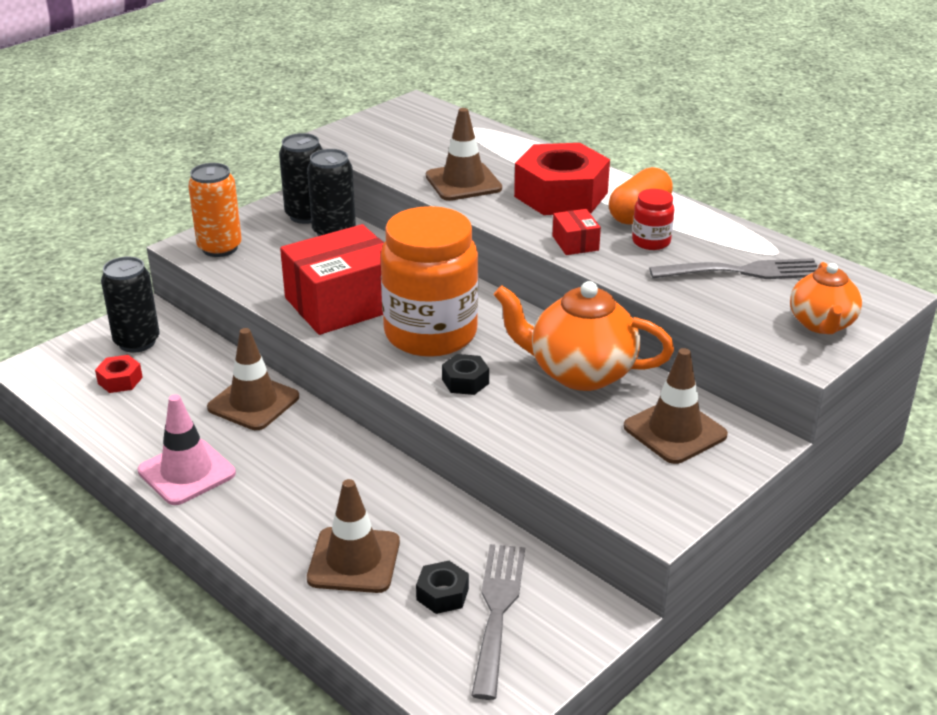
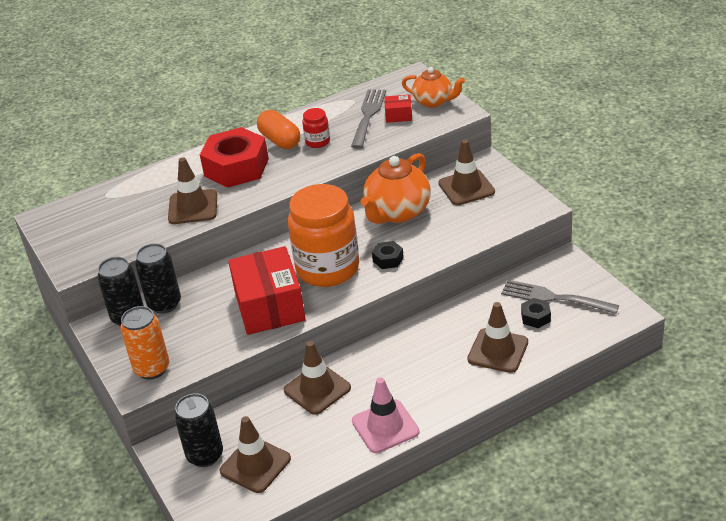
camera: 70 degrees left, 5 degrees up
(120, 380) = (255, 465): red nut -> brown traffic cone
(575, 243) = (304, 170): red box -> red box (398, 115)

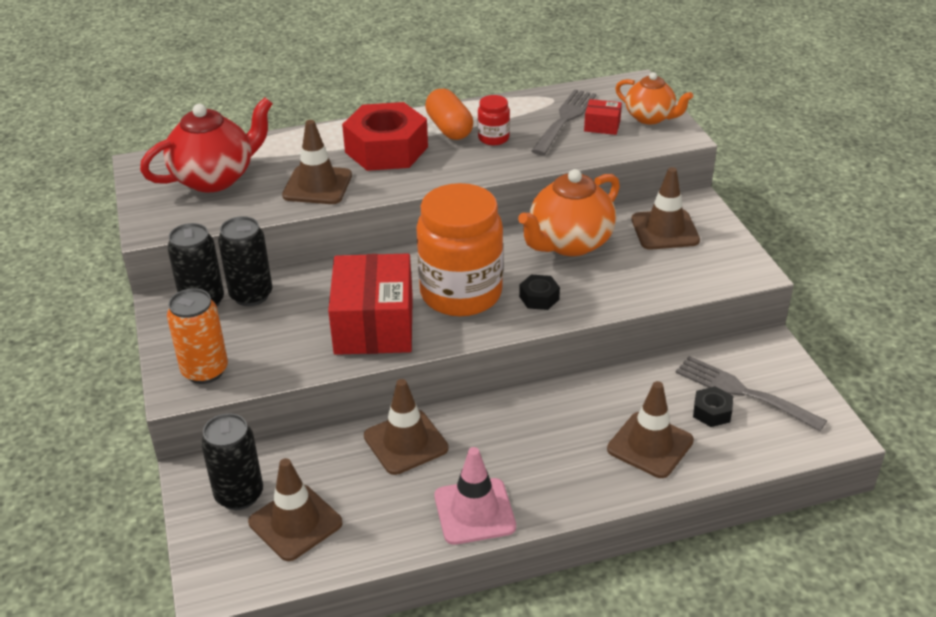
camera: 10 degrees right, 0 degrees up
(107, 218) = (215, 178): none -> red teapot

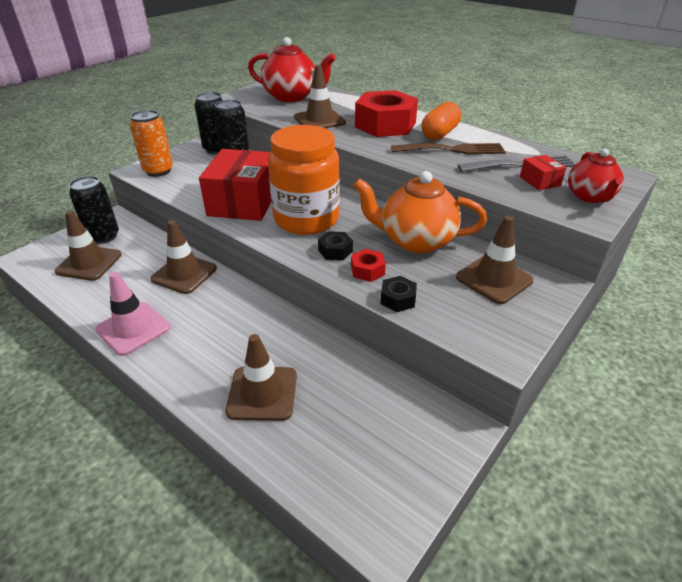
camera: 55 degrees right, 0 degrees up
(374, 325) = (243, 202): red box -> red box turned 45 degrees counterclockwise
(493, 138) = (453, 150): red jar -> brown fork
(589, 292) = (367, 270): none -> red nut
(650, 117) = (589, 196): orange teapot -> red teapot
(712, 412) = (334, 418): black nut -> black nut (397, 299)
(742, 392) = (379, 430): grey fork -> none

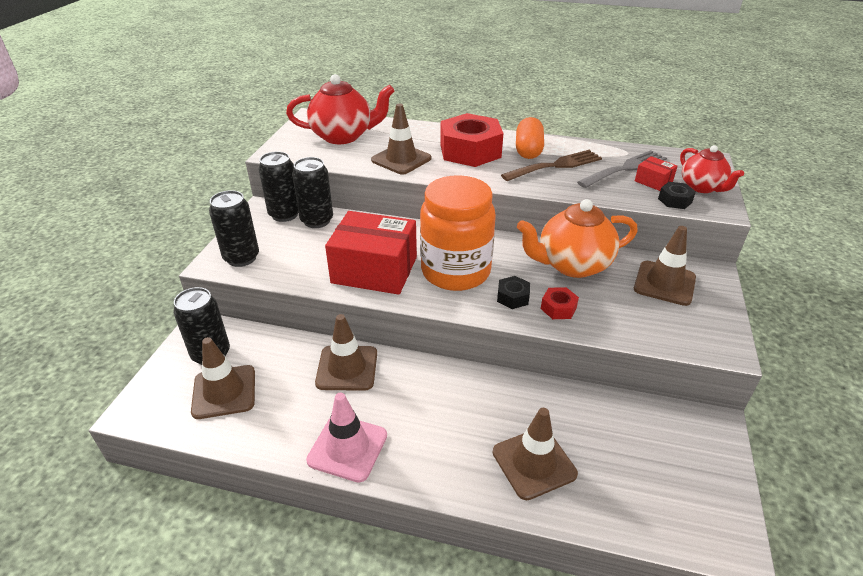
camera: 25 degrees left, 0 degrees up
(158, 171) = (241, 258): orange can -> black can
(243, 202) = (374, 270): red box -> red box turned 60 degrees counterclockwise
(397, 299) = (608, 328): black nut -> black nut (674, 200)

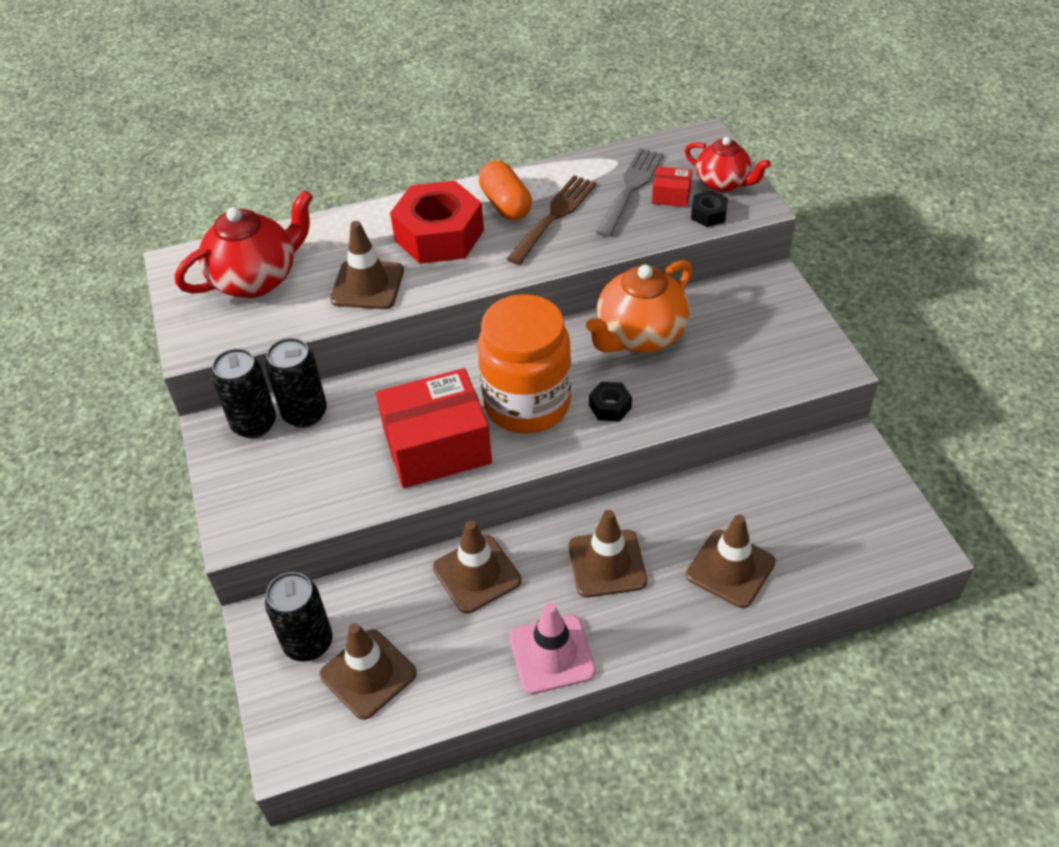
camera: 30 degrees left, 10 degrees up
(241, 258) = (262, 510): black can -> none
(558, 308) = (663, 397): red nut -> none
(664, 283) = (741, 316): brown traffic cone -> brown traffic cone (607, 564)

